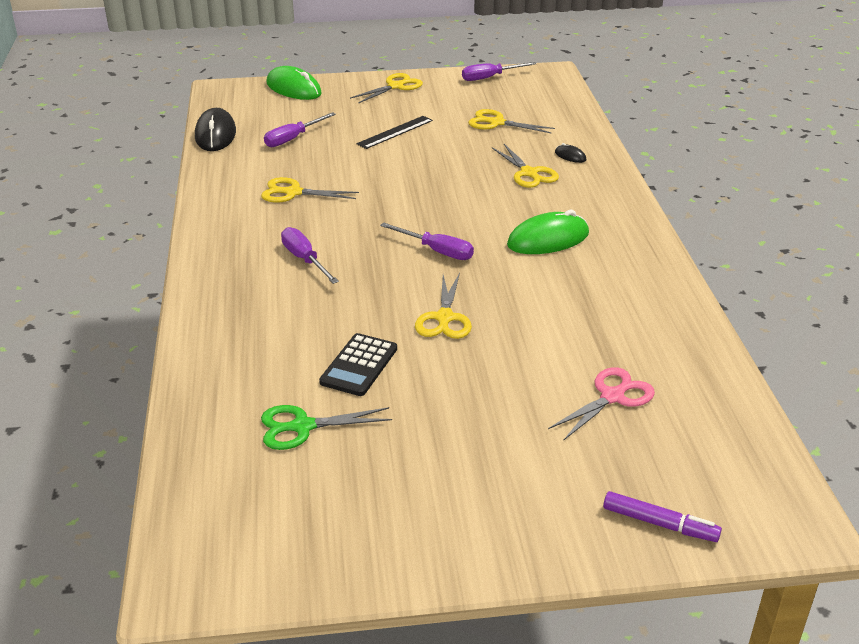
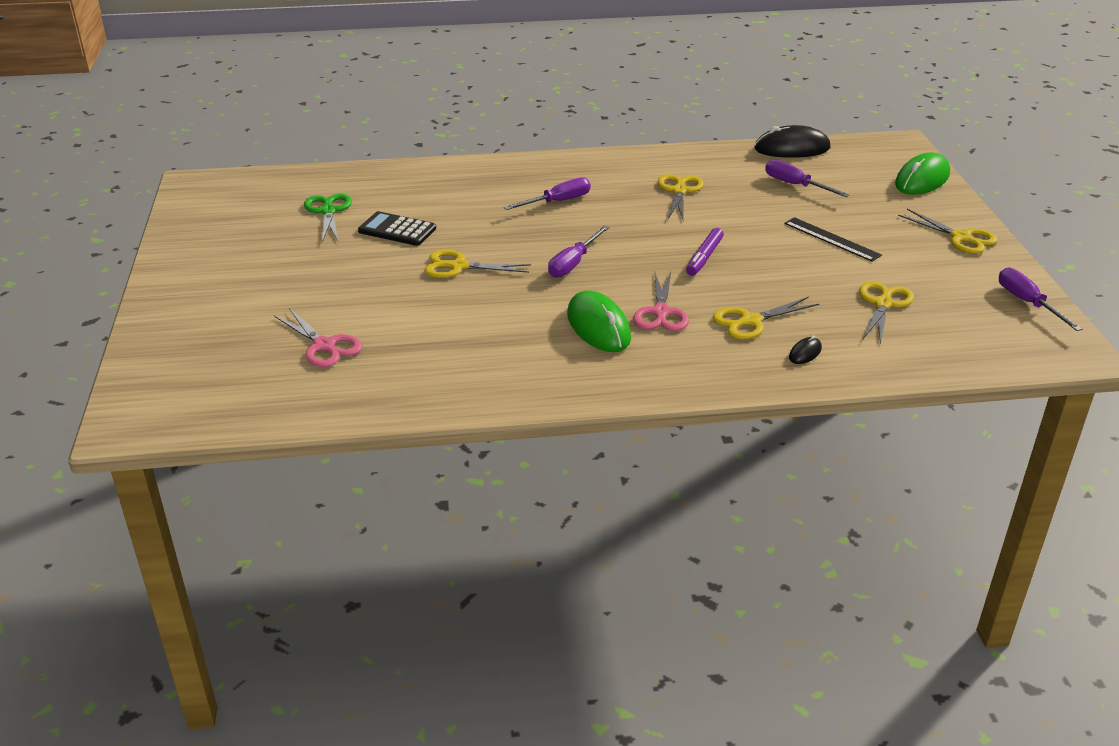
camera: 90 degrees right, 0 degrees up
(520, 210) = (661, 312): none -> pink scissors
(659, 524) = (163, 355): purple marker -> purple marker (704, 257)

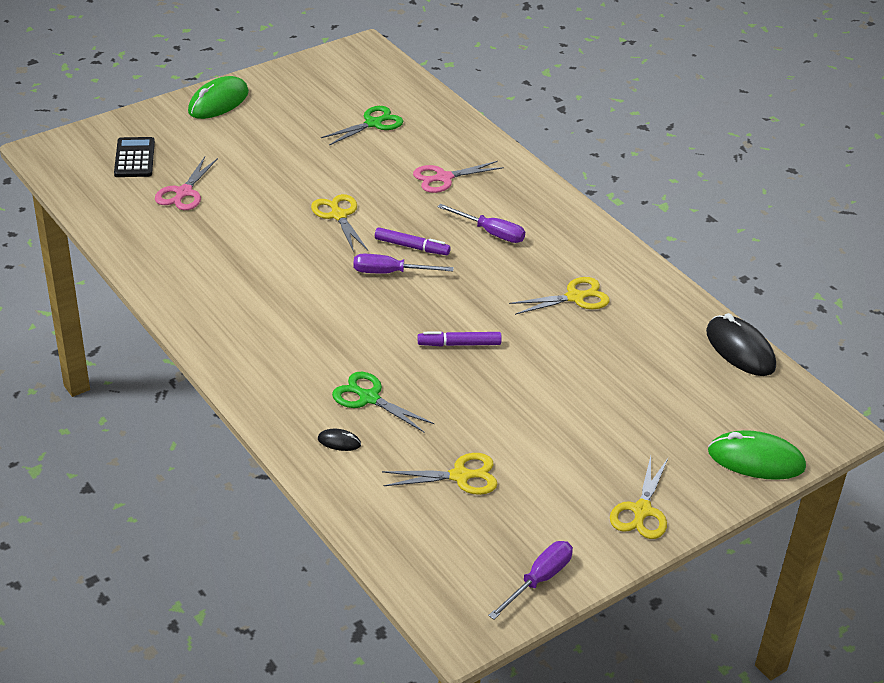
camera: 60 degrees right, 5 degrees up
(397, 230) = (371, 166): black calculator -> black calculator (134, 158)
(544, 243) = (412, 247): none -> purple marker
(598, 326) = (300, 314): green mouse -> green mouse (218, 102)
(661, 312) = (346, 342): pink scissors -> pink scissors (443, 178)
(751, 321) = (369, 398): yellow scissors -> green scissors
(795, 185) = (656, 370): purple screwdriver -> none
(832, 239) = (561, 418): black ruler -> none

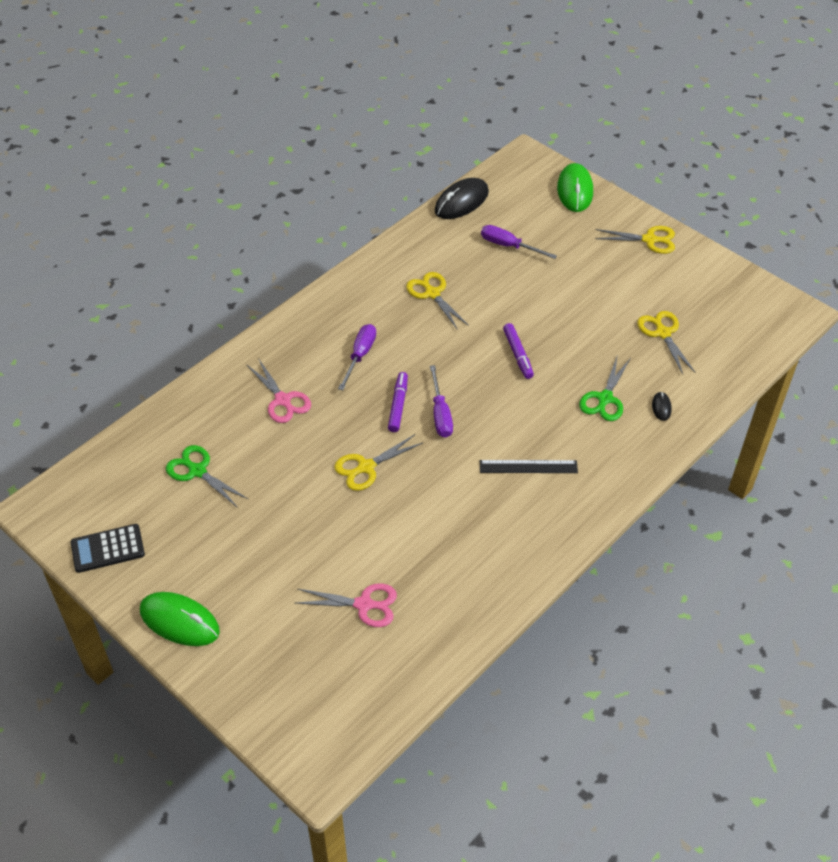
camera: 100 degrees left, 10 degrees up
(134, 158) = (312, 670): black calculator -> black calculator (107, 549)
(295, 319) = (528, 467): none -> black ruler
(539, 580) = (736, 282): purple screwdriver -> purple screwdriver (509, 246)

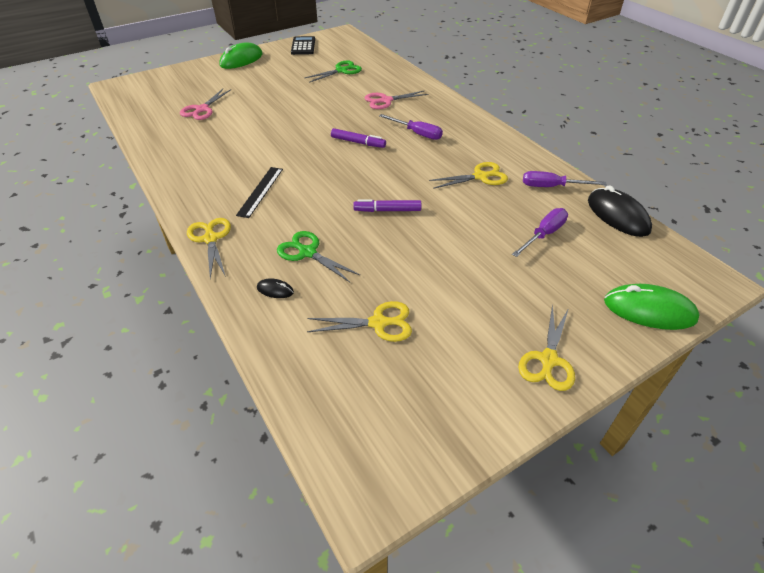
camera: 105 degrees right, 5 degrees down
(366, 467) = (308, 123): yellow scissors -> yellow scissors (211, 239)
(440, 414) = (339, 159): purple screwdriver -> purple screwdriver (551, 187)

